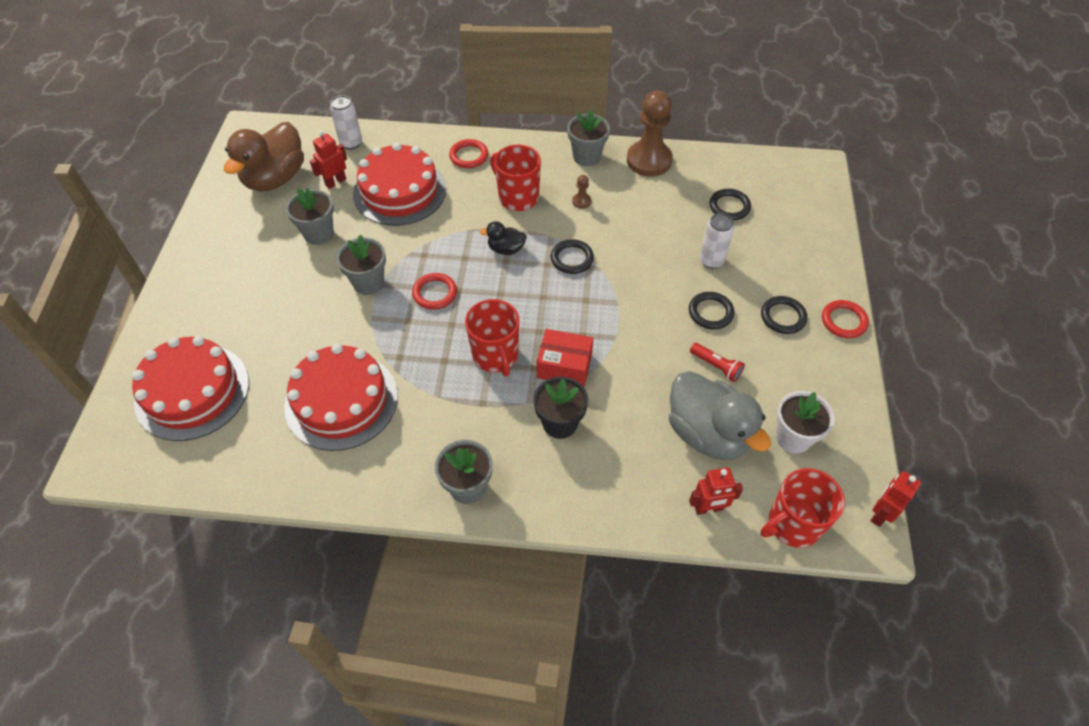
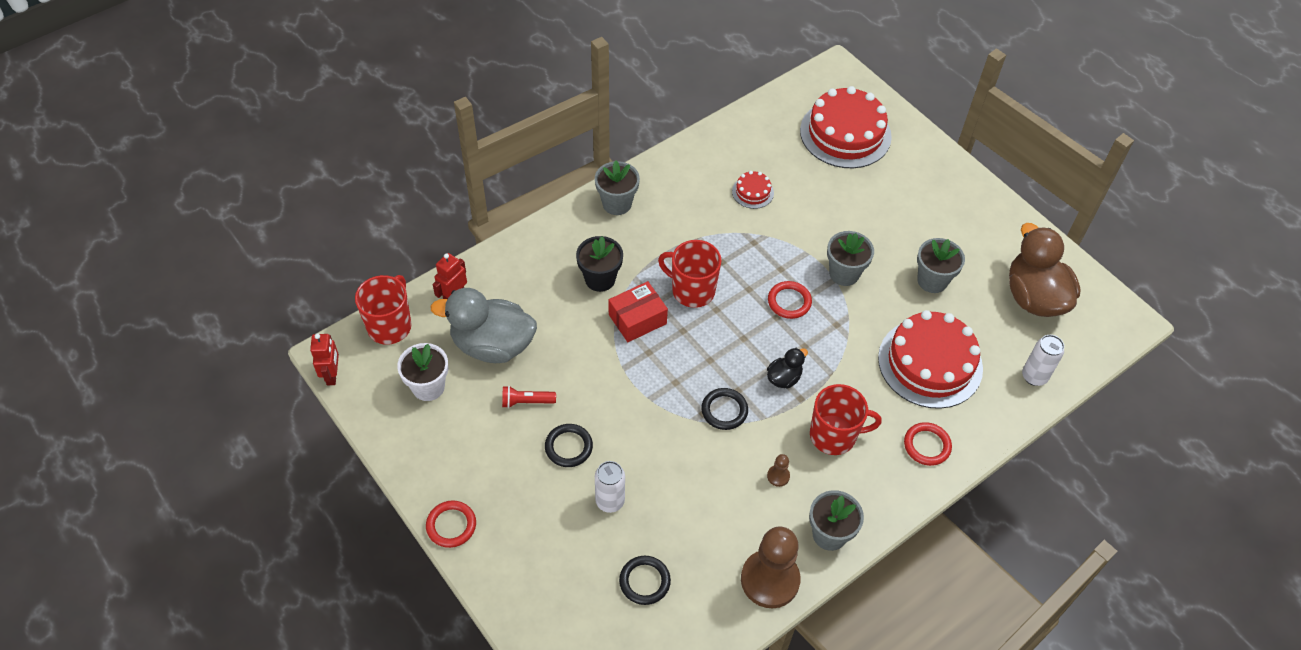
camera: 135 degrees right, 0 degrees up
(335, 182) = (988, 331): red robot -> none
(341, 401) = (753, 192): red cake -> red cake, size x0.44
(783, 317) = (506, 489): black ring -> none

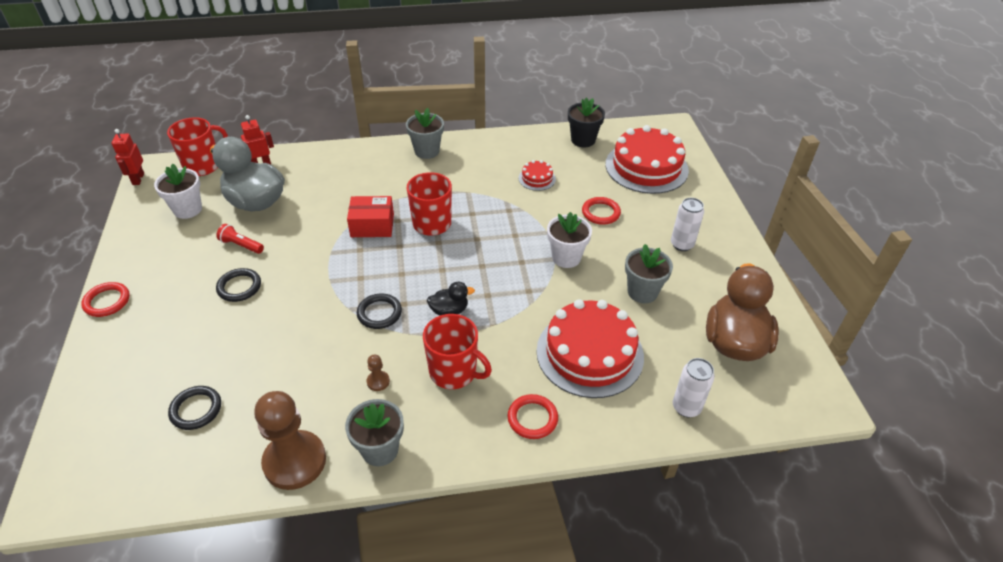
camera: 30 degrees right, 10 degrees down
(332, 375) = (138, 179): red robot -> red robot turned 150 degrees clockwise
(600, 279) = (370, 191): black flower pot -> black flower pot (583, 140)
(610, 501) = (230, 337): white can -> white can (682, 244)
(789, 301) = (502, 259): red ring -> red ring (601, 213)
(844, 273) = (566, 257): grey flower pot -> white flower pot

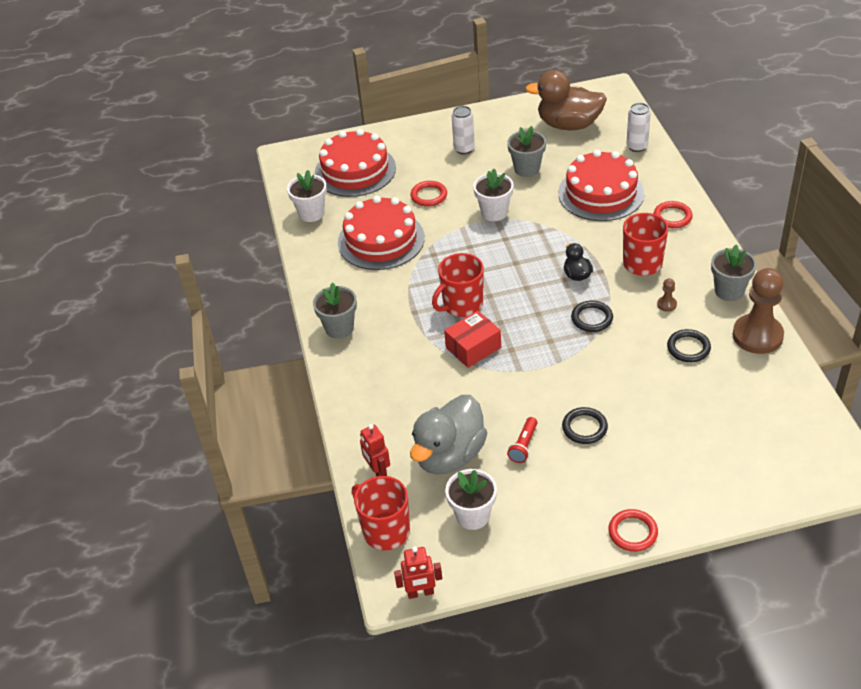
camera: 90 degrees left, 0 degrees up
(196, 409) = (734, 411): black ring -> black ring (688, 348)
(372, 225) = (473, 347): red box -> red box turned 60 degrees clockwise
(537, 178) = (381, 240): red cake -> red cake, size x2.26
(583, 140) = (311, 213): black flower pot -> white flower pot

